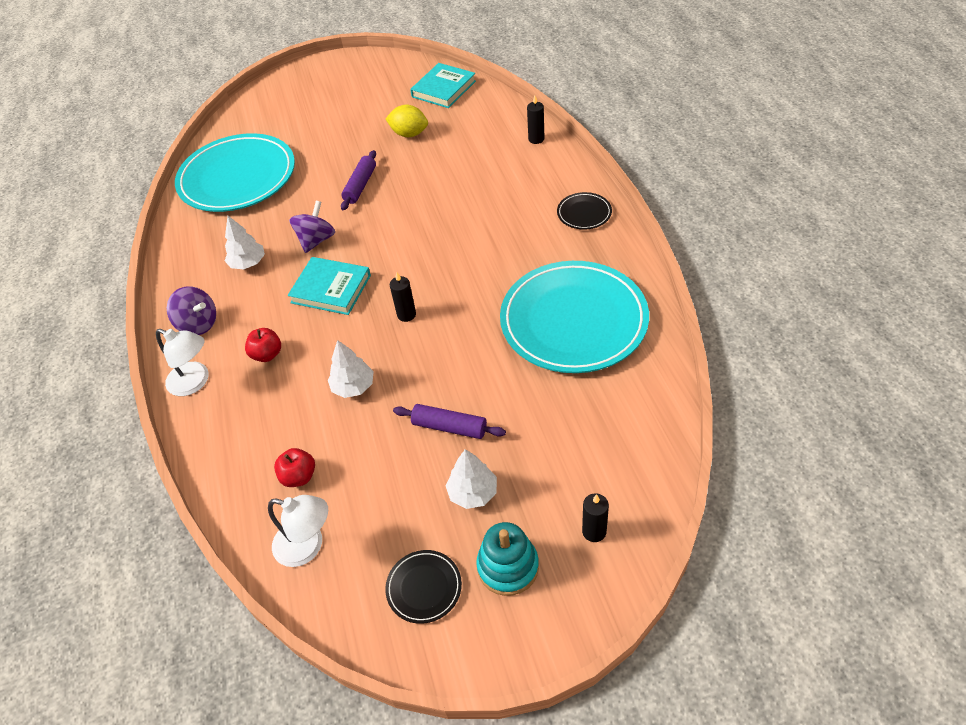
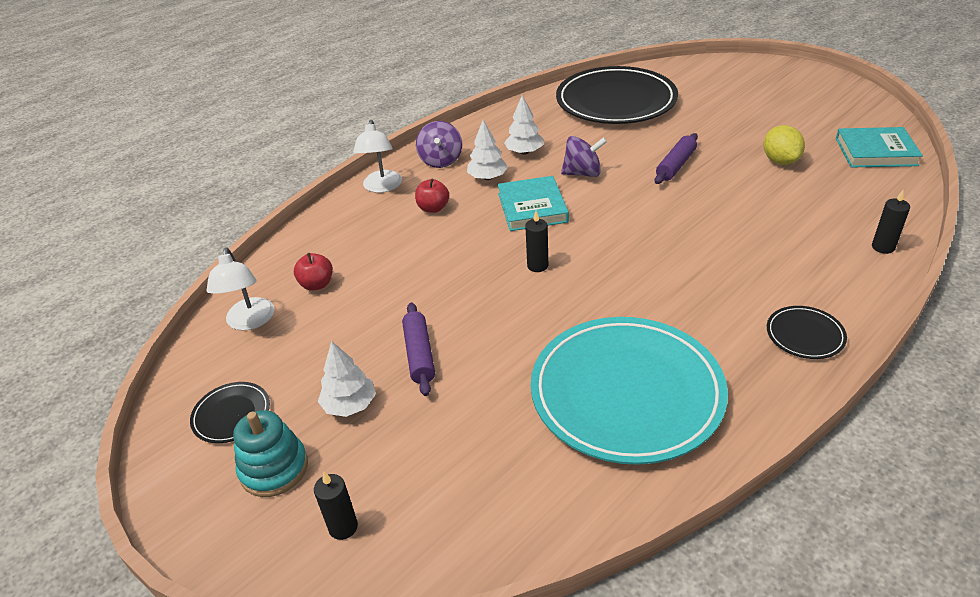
camera: 60 degrees right, 10 degrees down
(237, 178) = (616, 101): turquoise plate -> black plate
(353, 386) = (429, 271): white tree -> white tree (487, 177)
(360, 185) = (676, 165): purple rolling pin -> purple rolling pin turned 45 degrees counterclockwise

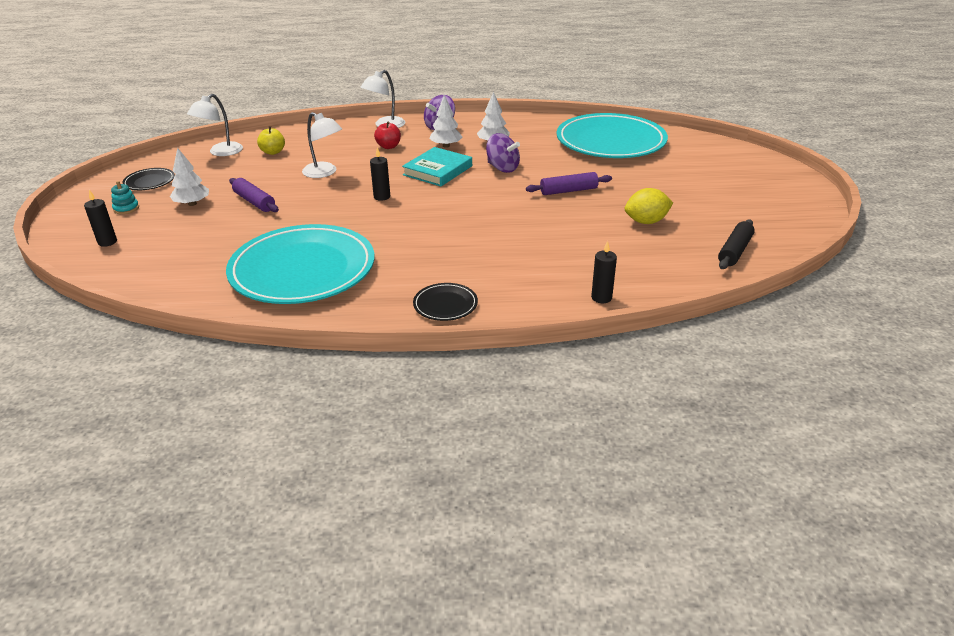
camera: 40 degrees right, 5 degrees down
(274, 468) = (126, 208): turquoise stacking toy -> turquoise stacking toy, size x0.57
(317, 284) = (273, 152): red apple -> yellow apple
(419, 354) = (254, 202): purple rolling pin -> purple rolling pin turned 75 degrees counterclockwise
(426, 274) = (324, 173): none -> white lamp
(616, 101) = (610, 142): black plate -> turquoise plate
(780, 161) = (646, 221): yellow lemon -> yellow lemon turned 45 degrees clockwise
(875, 152) = (734, 251): turquoise book -> black rolling pin

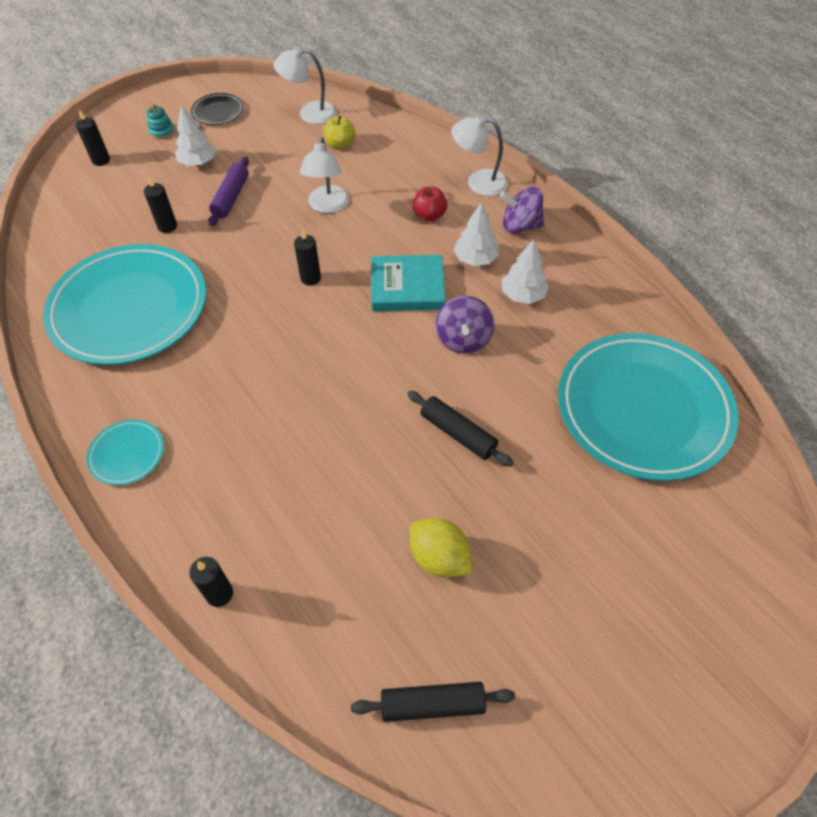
camera: 55 degrees right, 20 degrees up
(240, 233) = (167, 226): none -> black candle
(445, 305) = (127, 454): black plate -> turquoise plate
(568, 191) = (458, 434): purple rolling pin -> black rolling pin

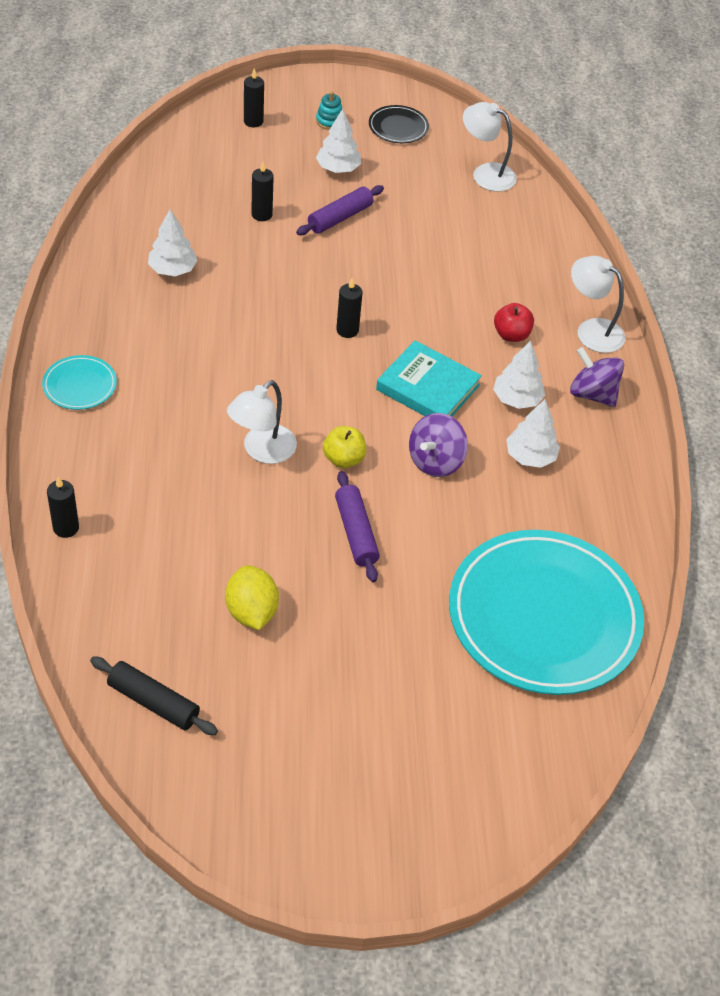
camera: 30 degrees right, 5 degrees down
(129, 308) = (172, 270): turquoise plate -> white tree
(327, 206) = (421, 273): white lamp -> white lamp (262, 451)
(340, 144) = (488, 220): yellow apple -> yellow apple (343, 459)
(458, 434) = (355, 532): black rolling pin -> purple rolling pin

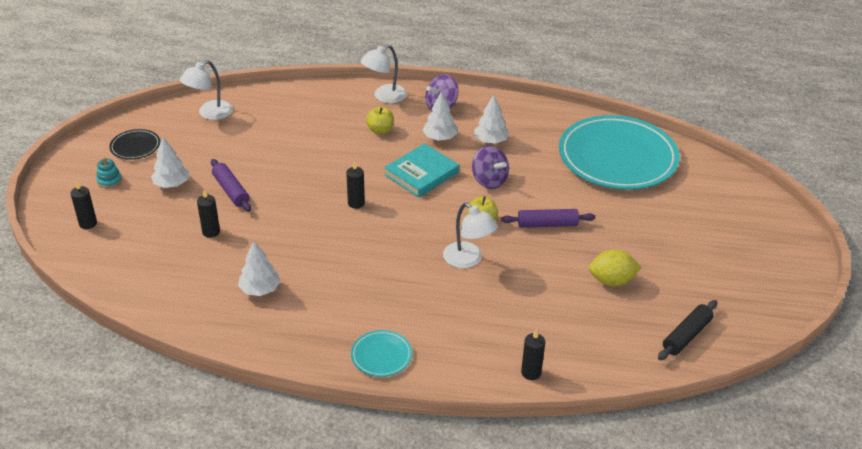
camera: 75 degrees left, 10 degrees down
(511, 335) = (380, 130): red apple -> yellow apple

